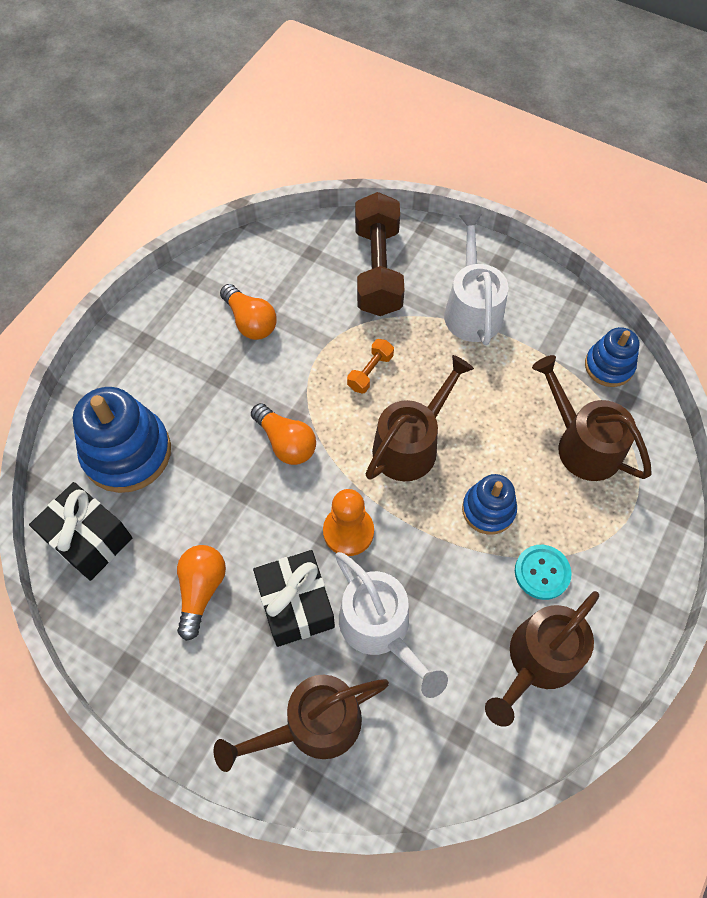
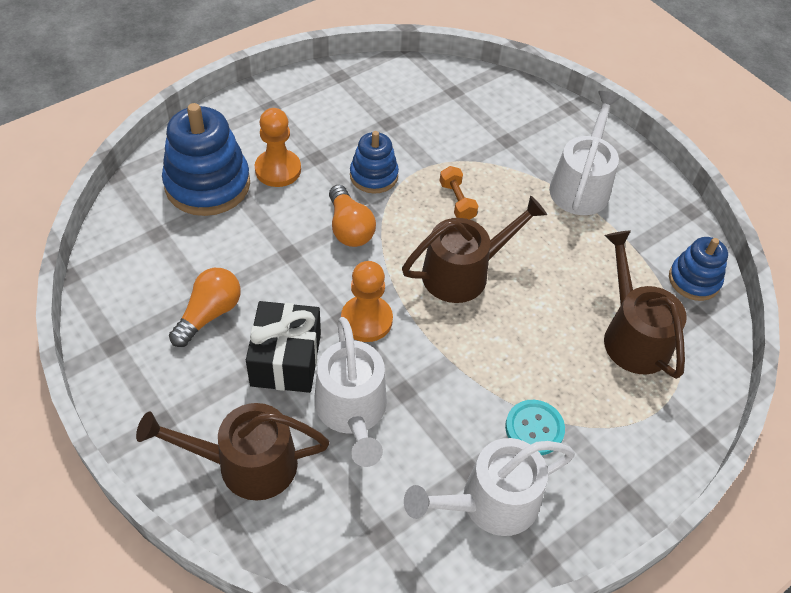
camera: 20 degrees right, 10 degrees down
(89, 539) = (138, 237): black gift -> none
(187, 408) = (278, 170): none -> orange pawn
(250, 321) = (370, 124): orange light bulb -> none
(370, 372) = (457, 201): orange dumbbell -> orange dumbbell turned 75 degrees counterclockwise
(378, 270) = (508, 124): brown dumbbell -> none
(488, 510) = (509, 354): blue stacking toy -> blue stacking toy (374, 176)
(538, 661) = (490, 503): brown watering can -> white watering can

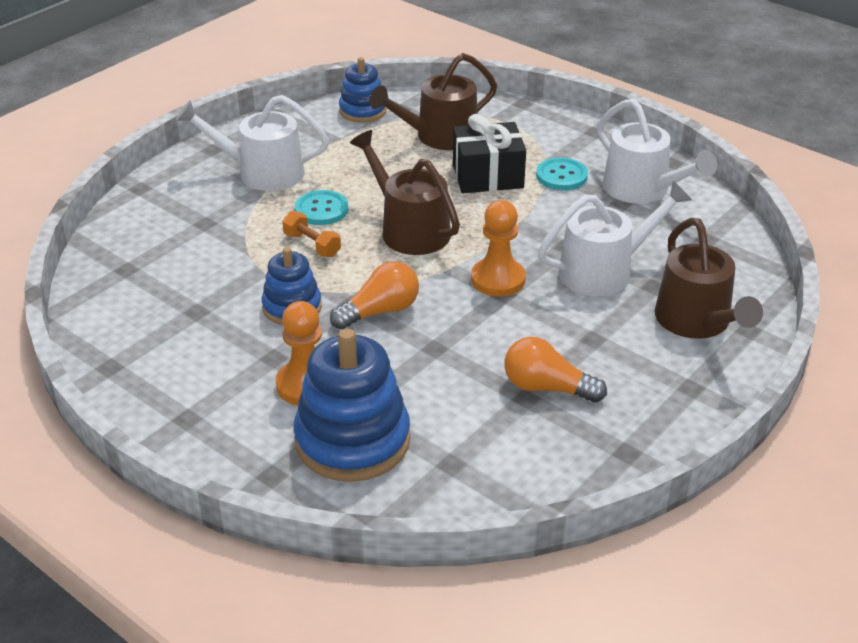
camera: 100 degrees left, 15 degrees down
(286, 359) = (573, 321): black gift -> black gift (487, 176)
(457, 201) = (312, 245): orange dumbbell -> orange dumbbell turned 75 degrees clockwise
(511, 216) = (321, 209): none -> turquoise button

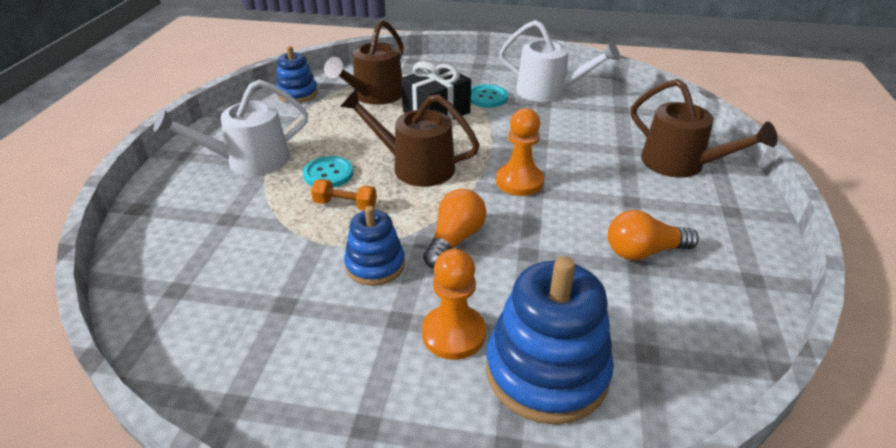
camera: 30 degrees left, 0 degrees up
(604, 271) = (584, 150): white watering can -> none

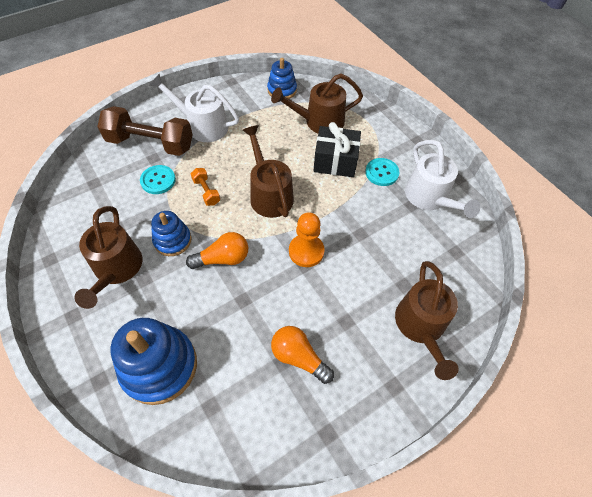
camera: 45 degrees right, 20 degrees up
(203, 210) = (150, 143): none -> brown dumbbell
(328, 174) = (224, 164): turquoise button -> turquoise button (158, 180)
(349, 338) = (116, 269): none -> brown watering can
(453, 334) = (153, 308): orange pawn -> none

